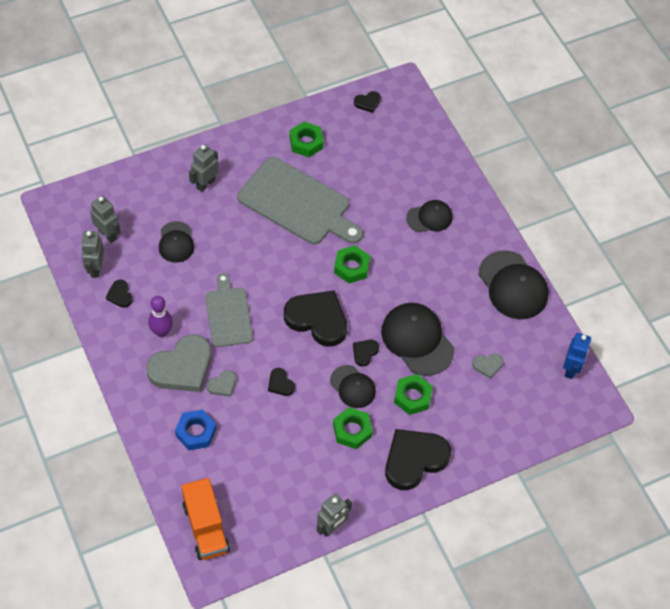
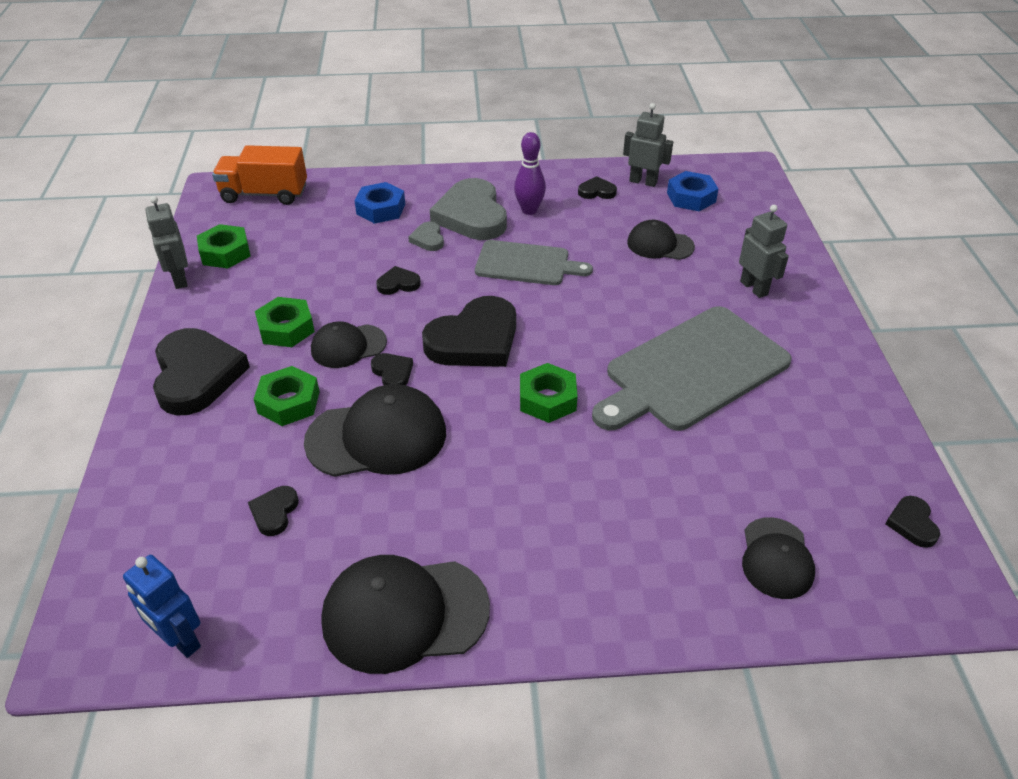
camera: 115 degrees right, 15 degrees down
(108, 234) = (691, 197): grey robot -> blue nut
(306, 142) = (819, 412): green nut -> green nut (225, 253)
(429, 218) = (609, 532): black cap -> black cap (776, 558)
(487, 365) = (274, 512): grey heart -> black heart

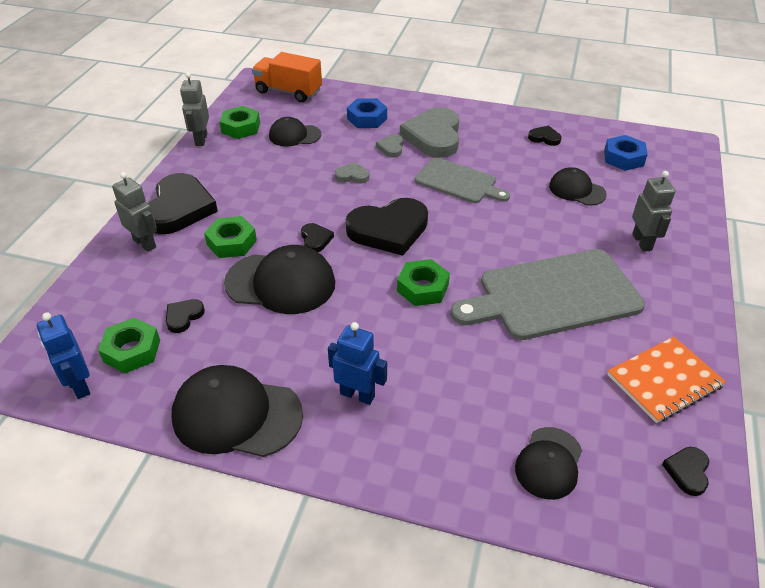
camera: 20 degrees right, 0 degrees up
(286, 328) = (256, 190): green nut -> green nut (132, 351)
(348, 346) = (293, 213): black cap -> black cap (294, 135)
(398, 284) = (352, 176): black heart -> grey heart
(529, 210) = (481, 142): purple bowling pin -> none
(535, 545) = (357, 394): none -> blue robot
(643, 181) = (588, 137): grey robot -> grey robot (145, 243)
(846, 434) = (664, 381): none -> orange notebook

